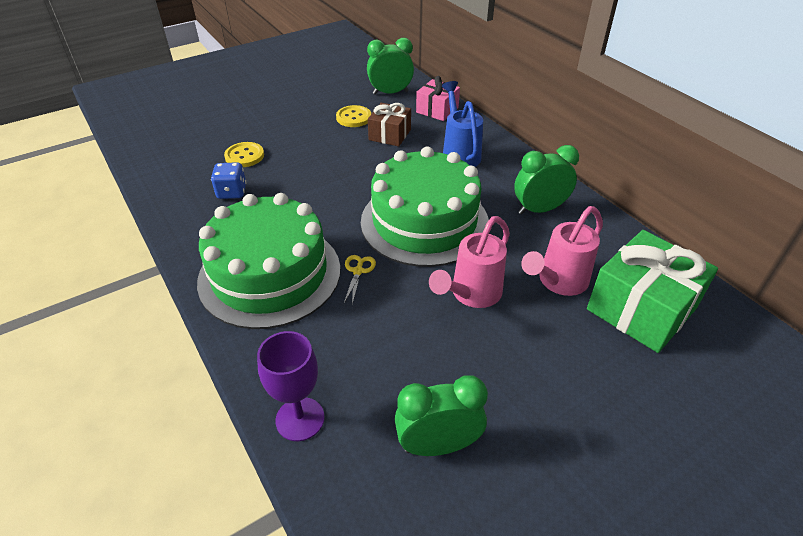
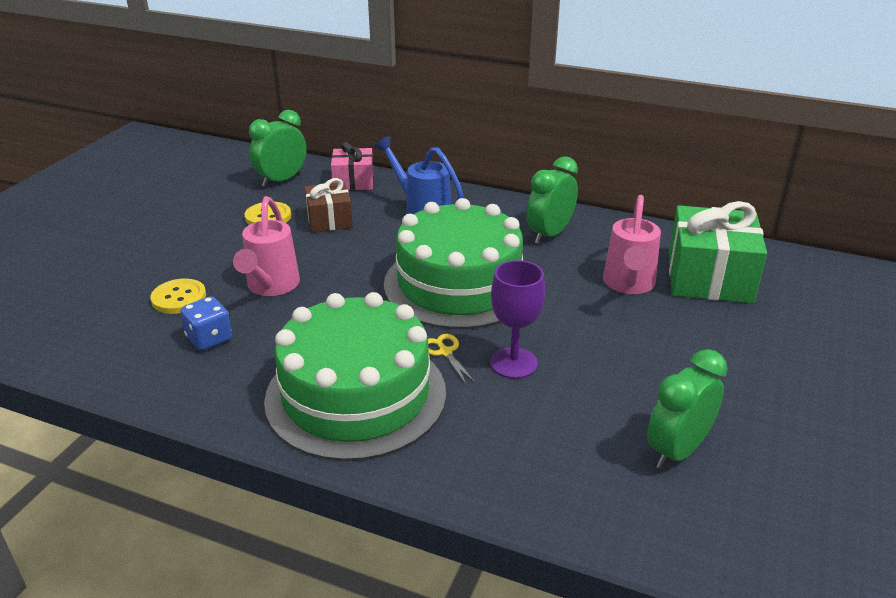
camera: 35 degrees left, 10 degrees down
(300, 419) = (540, 497): purple goblet -> purple goblet (513, 363)
(471, 295) = (571, 326): pink watering can -> pink watering can (270, 287)

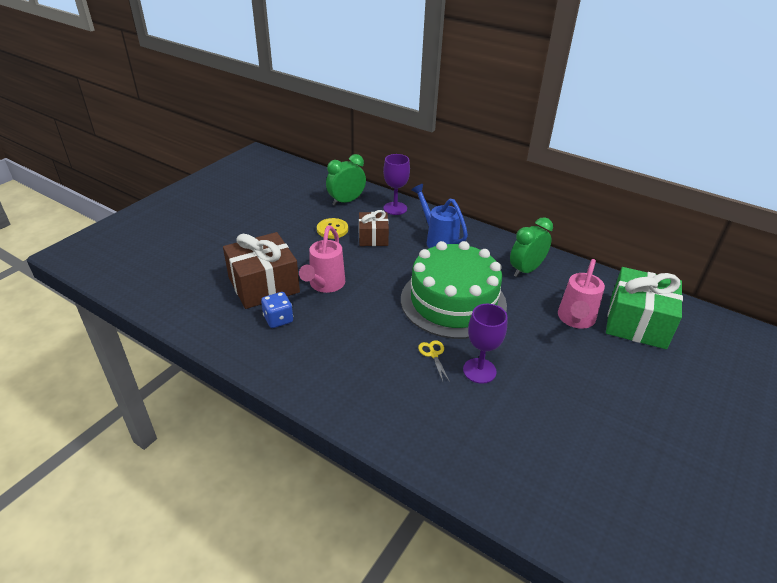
camera: 10 degrees right, 5 degrees up
(179, 298) = (264, 285): yellow button -> brown gift
(353, 181) = (395, 208): pink gift -> purple goblet
(356, 395) = (367, 378): green cake -> none
(677, 451) = (582, 460): green clock -> none

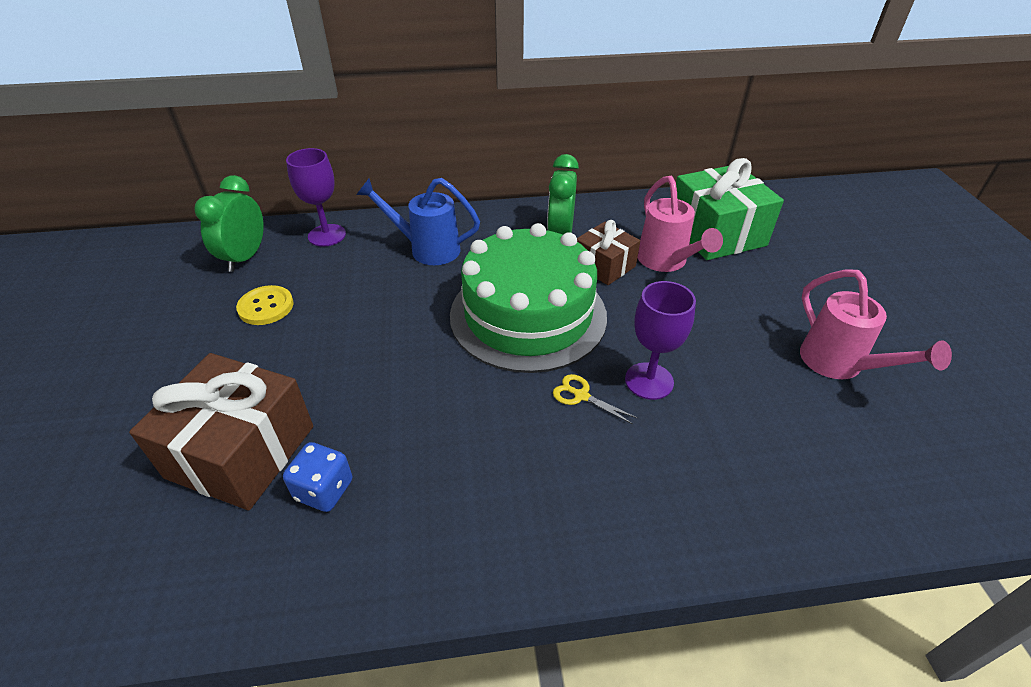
camera: 40 degrees left, 5 degrees up
(325, 285) = (341, 393): pink watering can -> pink watering can (840, 365)
(373, 237) = (338, 288): brown gift -> brown gift (604, 266)

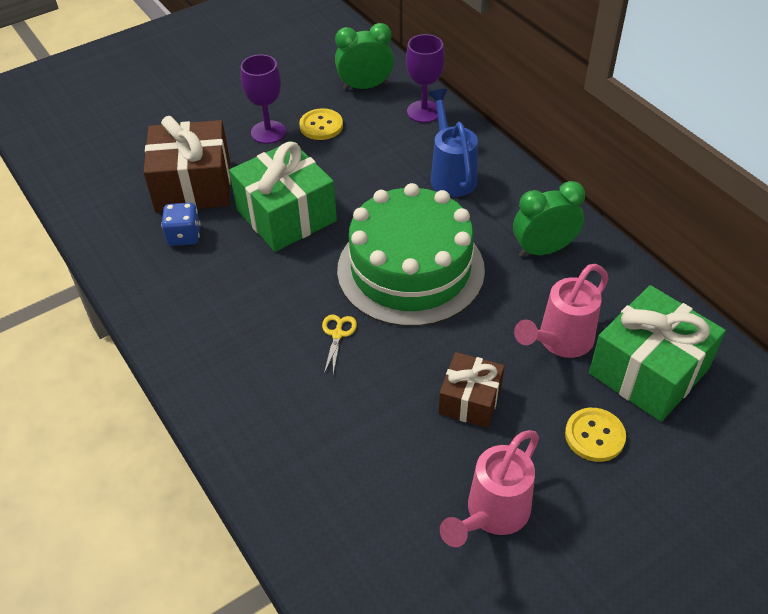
camera: 65 degrees right, 5 degrees up
(376, 379) = (286, 215): none -> green gift
(604, 266) = (517, 297): brown gift -> brown gift (470, 400)
(649, 381) = (380, 373): purple goblet -> purple goblet (268, 132)
(770, 280) = (594, 436): none -> yellow button

